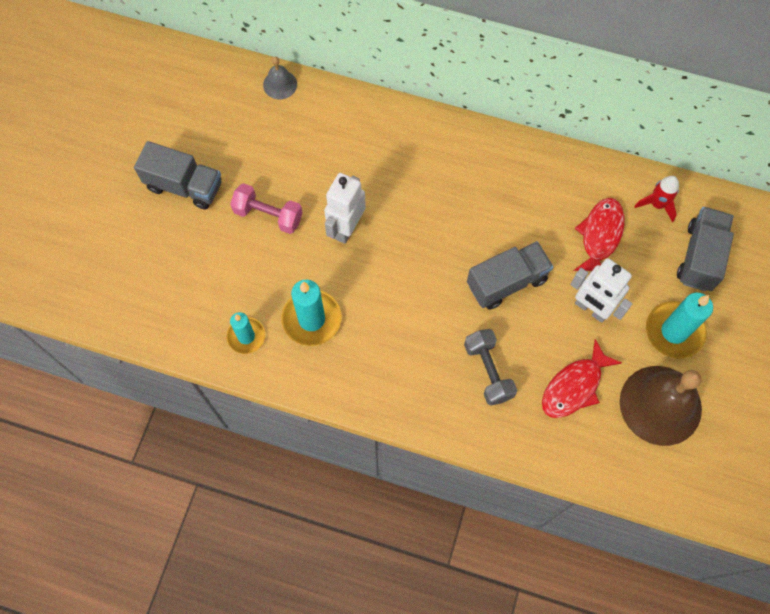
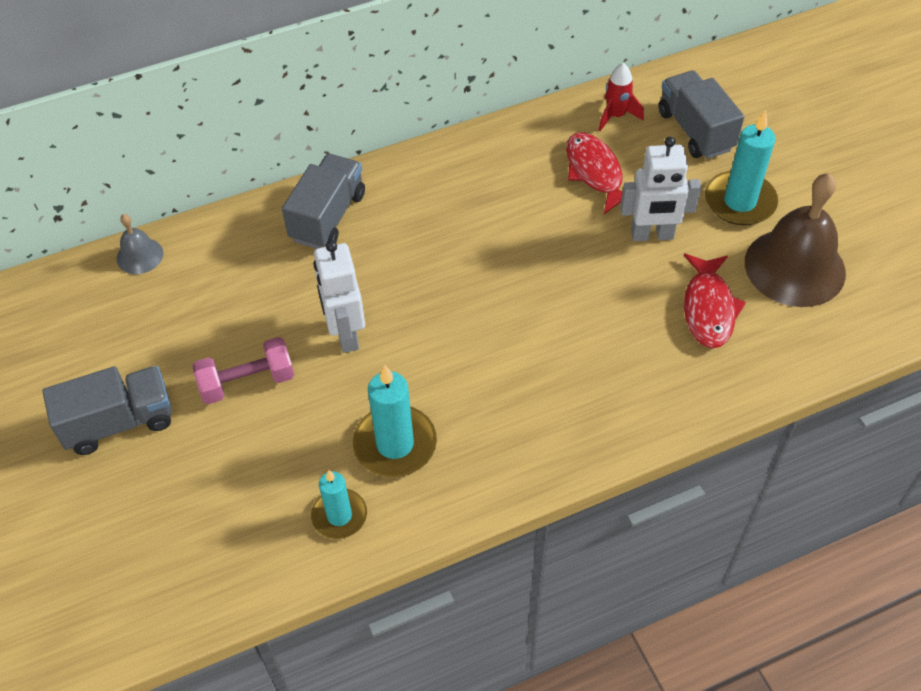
camera: 40 degrees left, 15 degrees down
(488, 371) = (619, 356): grey dumbbell -> none
(506, 282) = (553, 268): grey truck -> grey truck (328, 217)

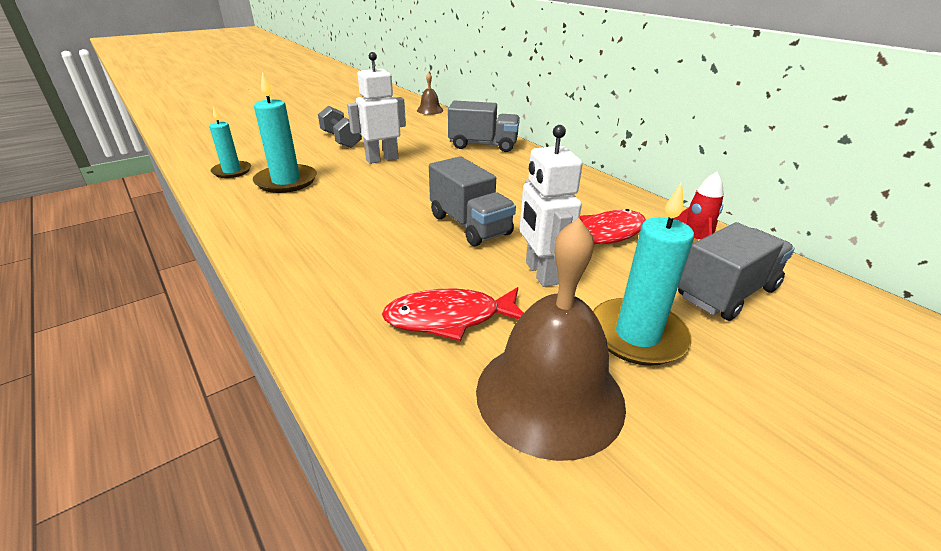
camera: 75 degrees right, 20 degrees down
(119, 422) = (314, 118): grey truck -> grey truck (470, 225)
(140, 256) = (430, 110): grey bell -> brown bell
(247, 382) = (341, 140): pink dumbbell -> grey dumbbell

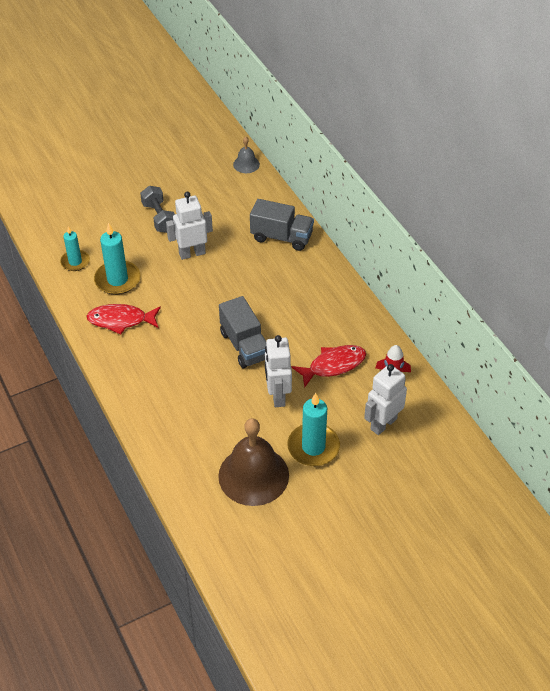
camera: 10 degrees right, 15 degrees up
(430, 110) = (246, 164): brown bell -> grey bell
(449, 318) = (215, 424): red fish -> red fish (121, 320)
(726, 293) = (383, 424): grey truck -> white robot

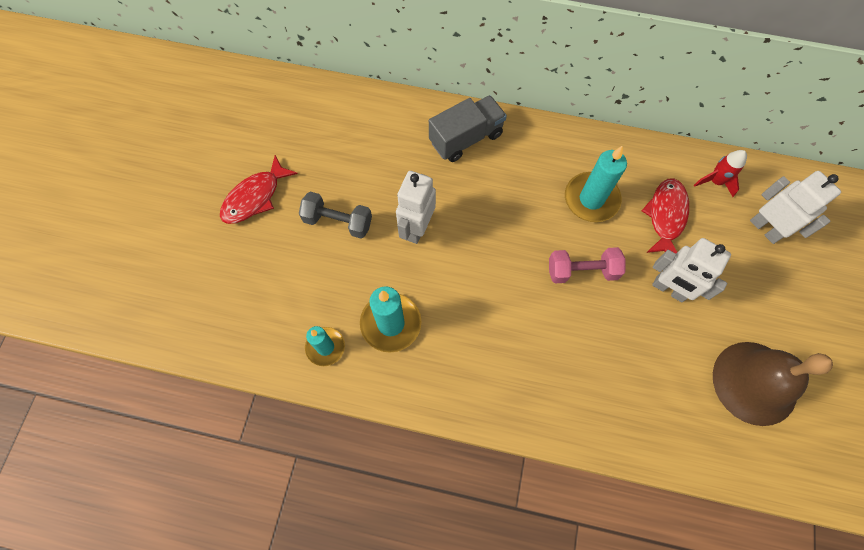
camera: 50 degrees left, 20 degrees up
(121, 320) = (452, 361): red fish -> red fish (255, 197)
(245, 345) = (582, 271): grey truck -> pink dumbbell
(246, 164) = (339, 95): grey bell -> none
(313, 447) = (754, 305): turquoise candle -> turquoise candle (591, 199)
(383, 424) = (765, 229): white robot -> white robot turned 150 degrees clockwise

